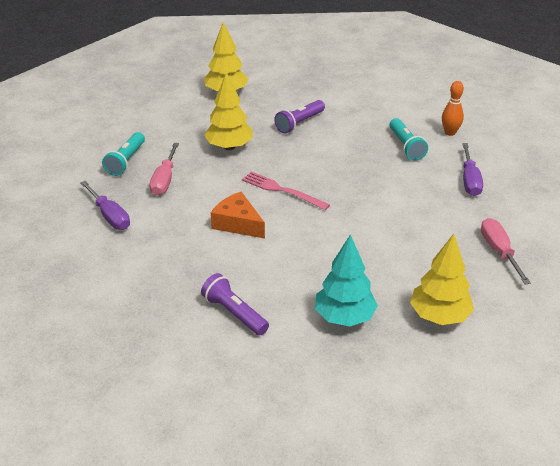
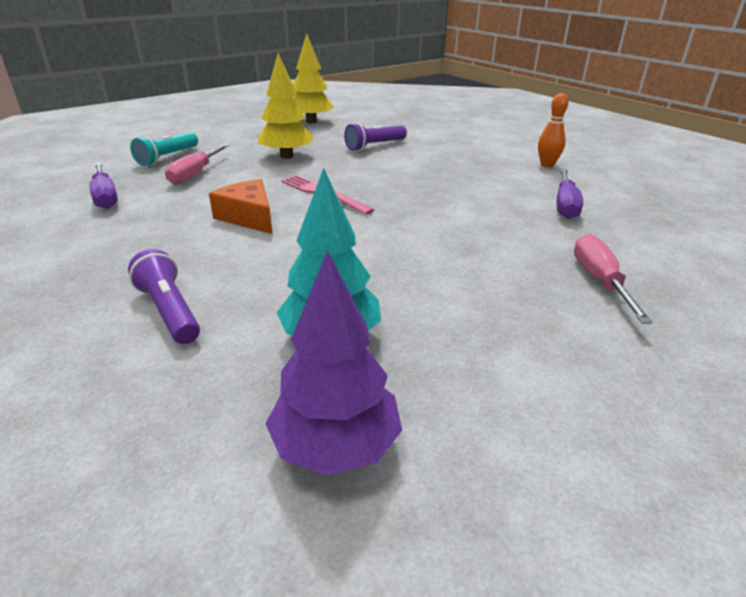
camera: 10 degrees right, 5 degrees down
(374, 380) = (336, 446): none -> purple tree
(406, 146) = (490, 171): turquoise flashlight -> none
(439, 316) = (487, 355): yellow tree -> none

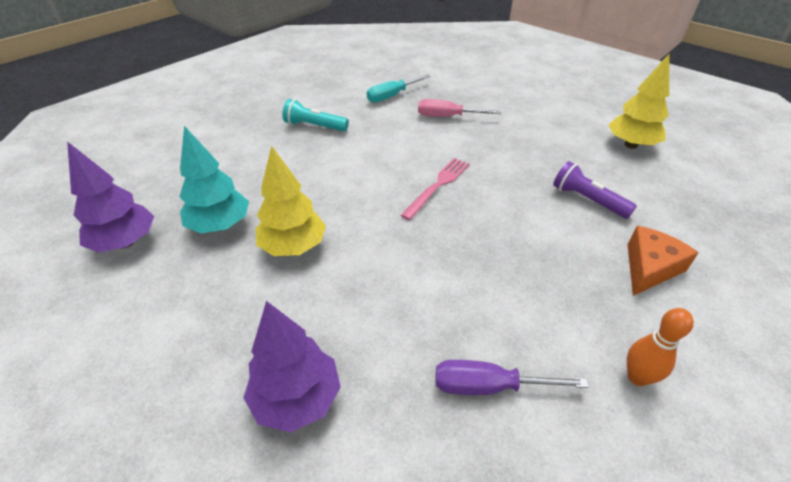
camera: 80 degrees right, 10 degrees up
(105, 196) = (392, 96): purple screwdriver -> turquoise screwdriver
(167, 157) = (474, 97): turquoise flashlight -> turquoise flashlight (314, 126)
(169, 311) = (251, 159): purple flashlight -> none
(248, 217) = (379, 158): orange cheese -> orange cheese (649, 268)
(286, 156) = (515, 150): yellow tree -> yellow tree (293, 247)
(600, 281) = (297, 398): pink screwdriver -> purple tree

